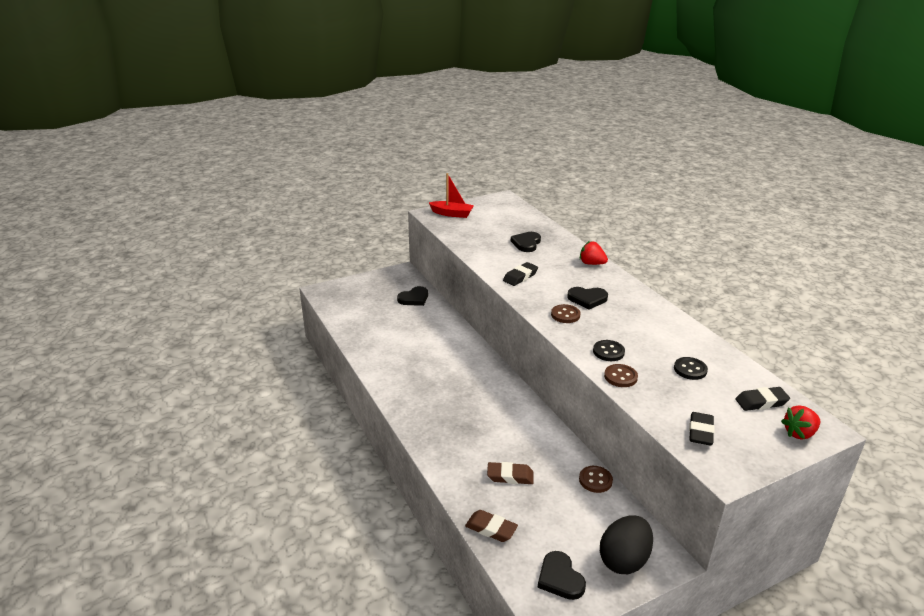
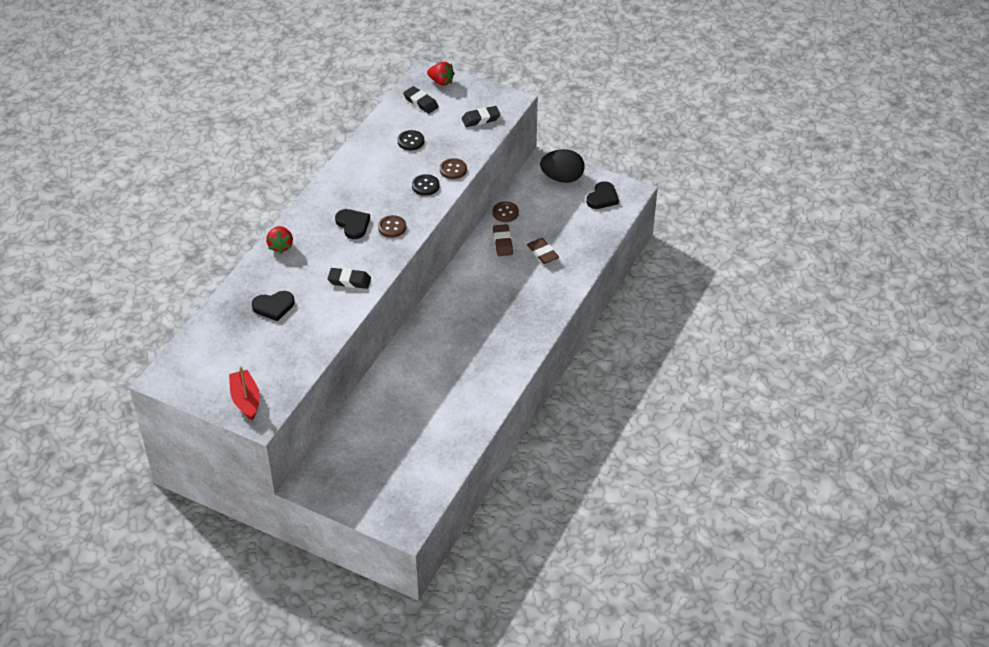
camera: 125 degrees left, 15 degrees up
(414, 298) = (355, 439): black heart -> none
(491, 529) = (597, 241): brown eraser -> brown eraser (502, 242)

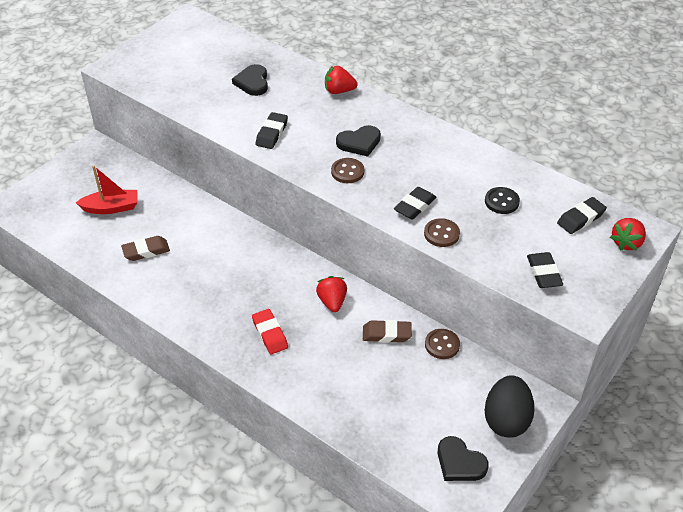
camera: 100 degrees right, 0 degrees up
(246, 400) = (139, 61): red boat -> red boat (111, 208)
(425, 186) = (415, 206): black button -> black eraser
(477, 276) = (332, 302): none -> red strawberry
(519, 308) = (270, 334): none -> red eraser
(542, 253) = (359, 372): brown eraser -> brown eraser (146, 251)

